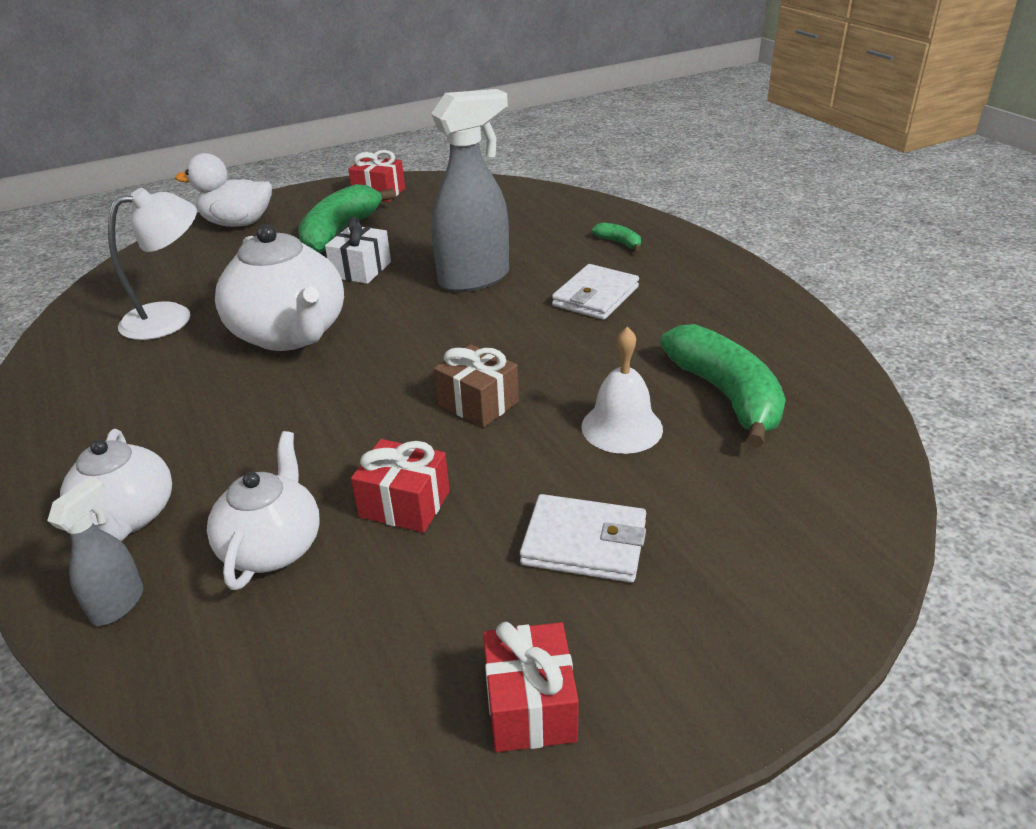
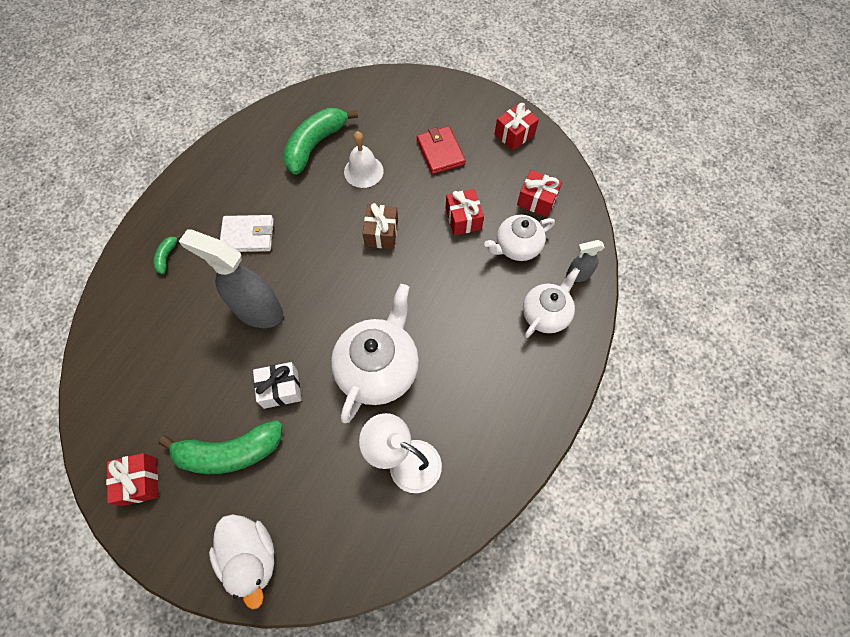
camera: 125 degrees left, 30 degrees up
(324, 637) = (537, 200): none -> red gift
(584, 543) = (440, 152): white wallet -> red wallet

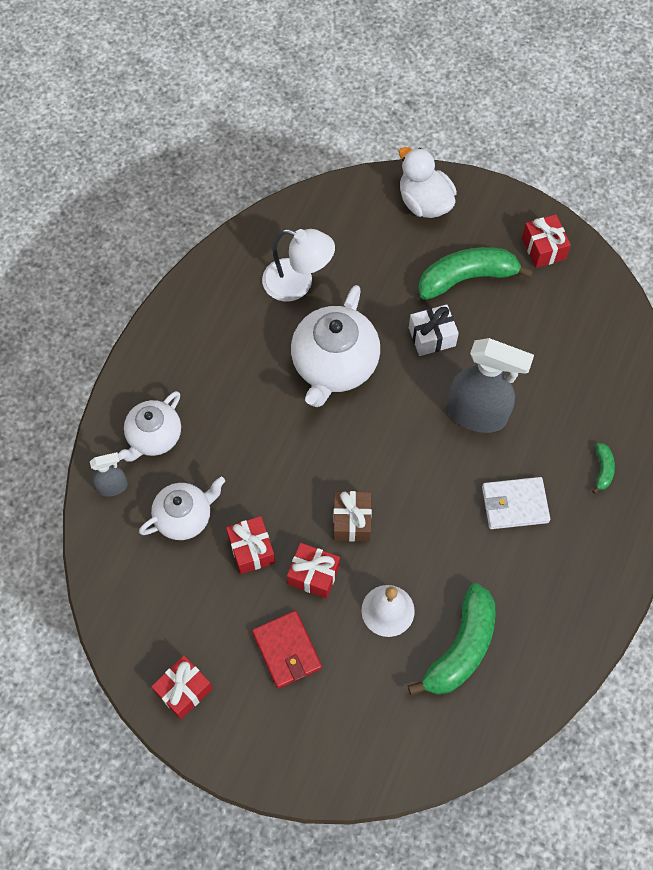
camera: 175 degrees right, 0 degrees up
(537, 200) = (157, 584): red gift -> red gift (313, 575)

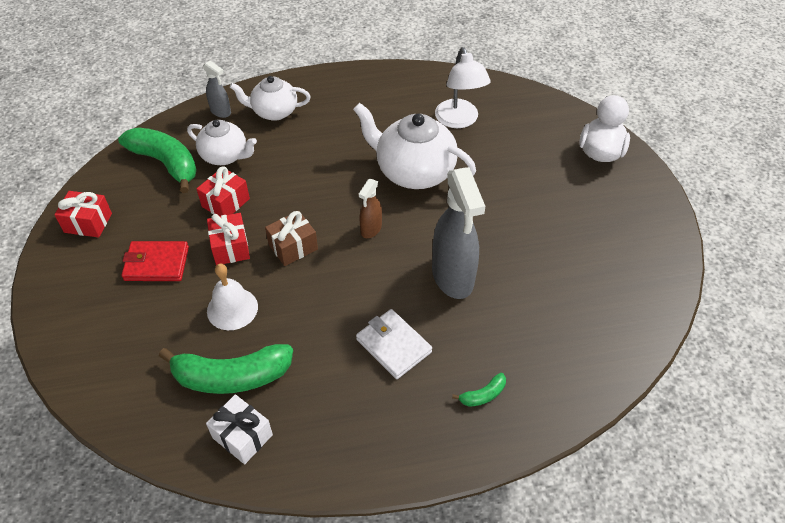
camera: 55 degrees right, 15 degrees down
(287, 650) = (156, 264): red wallet -> red wallet turned 60 degrees clockwise
(334, 365) = (414, 171): white teapot -> white teapot turned 45 degrees clockwise
(378, 444) = (371, 229): none -> brown spray bottle
(432, 337) = (493, 214): white gift -> white gift (242, 436)
(467, 278) = (565, 208): green banana -> green banana (166, 163)
(543, 248) = (645, 242): red gift -> none

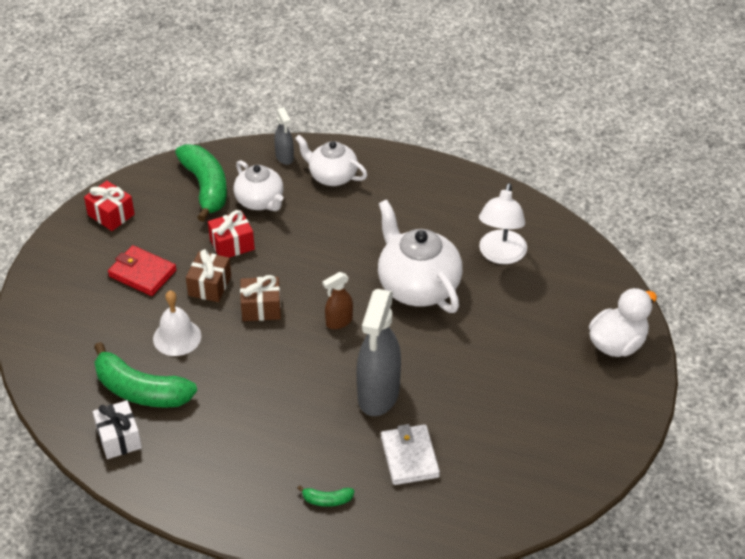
camera: 30 degrees right, 5 degrees down
(230, 247) = (209, 286): red gift -> brown gift
(393, 346) = (284, 427): white wallet -> white wallet (409, 457)

